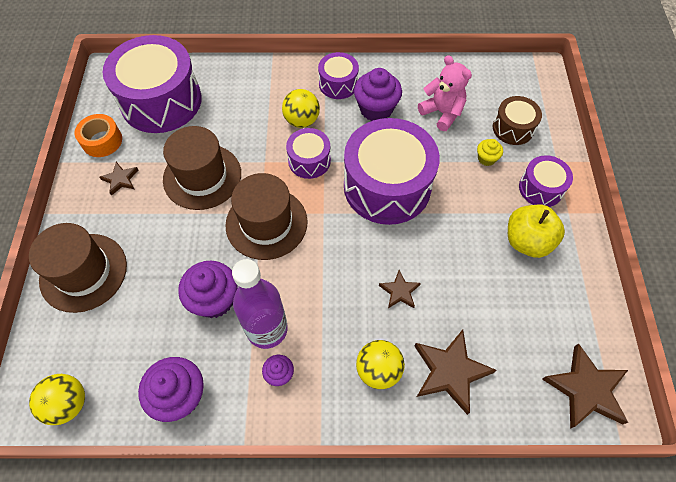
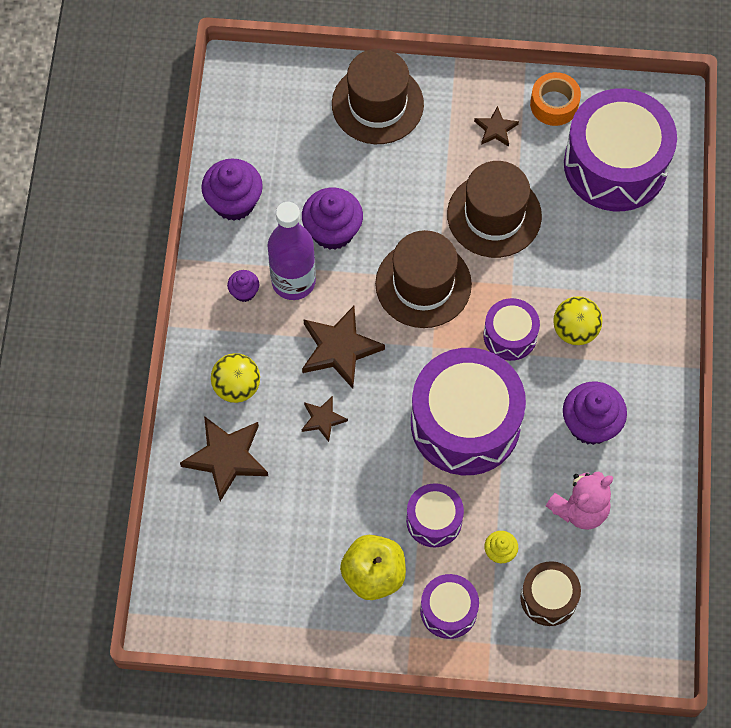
camera: 95 degrees right, 5 degrees up
(68, 403) = (238, 107): yellow ball -> none
(338, 84) = (637, 380): purple drum -> purple drum (434, 520)
(586, 389) = (190, 593): brown star -> brown star (339, 348)

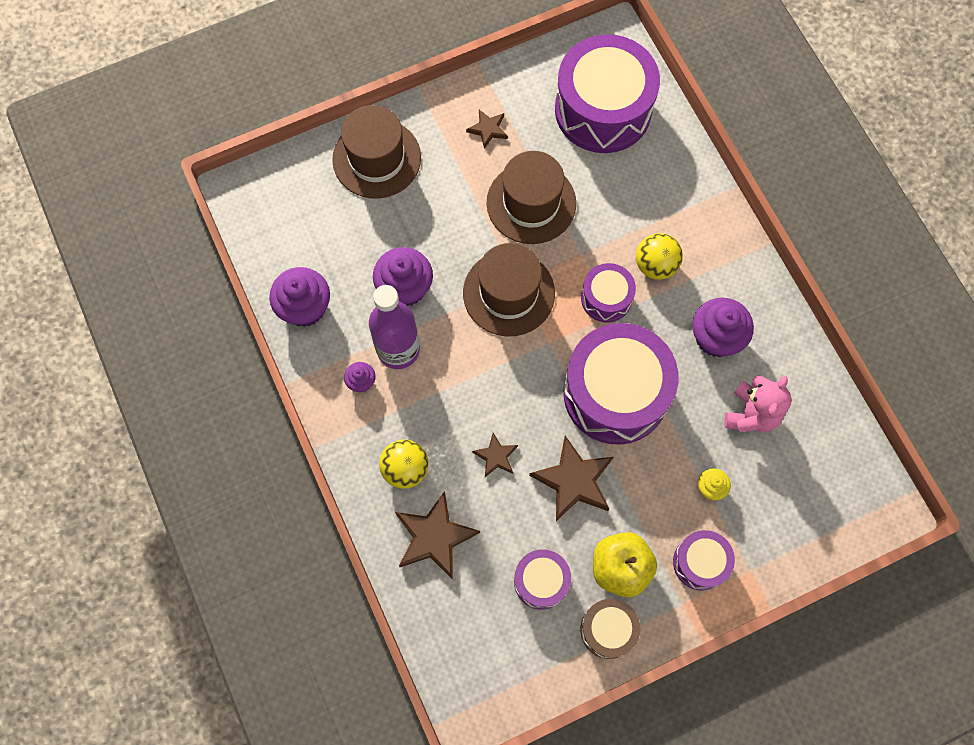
camera: 30 degrees left, 5 degrees up
(339, 348) = (472, 387): brown star -> brown star (573, 480)
(434, 520) = (641, 491): purple drum -> purple drum (541, 581)
(548, 598) = (773, 504): brown drum -> brown drum (608, 630)
(554, 104) = (523, 84): orange tape -> none

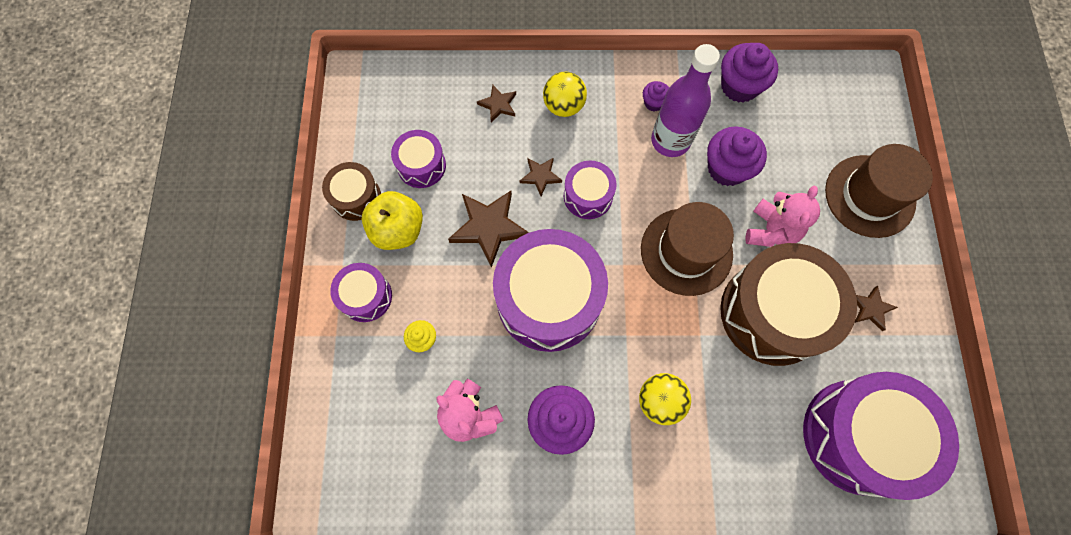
camera: 115 degrees right, 0 degrees up
(434, 537) = (498, 105): brown star -> brown star, size x0.54
(452, 229) = (771, 231): none -> pink teddy bear
(531, 203) = (773, 313): brown hat -> brown drum
(606, 298) = (644, 336): purple drum -> purple drum (588, 196)

